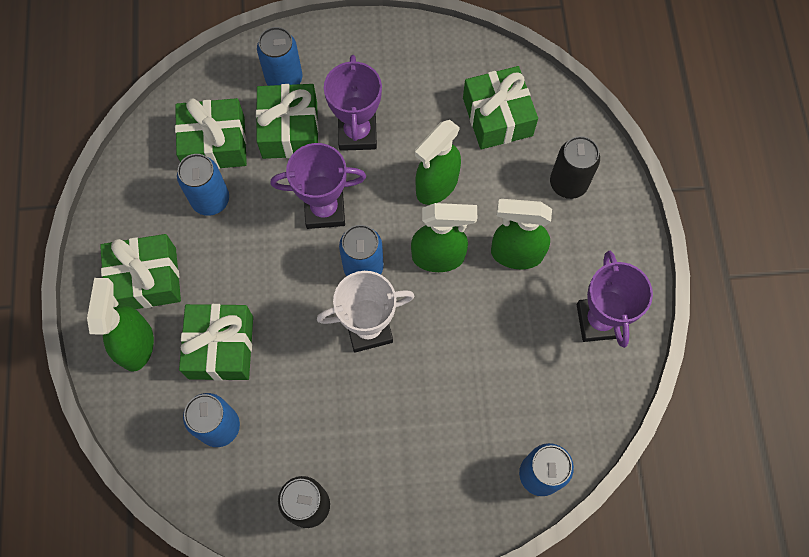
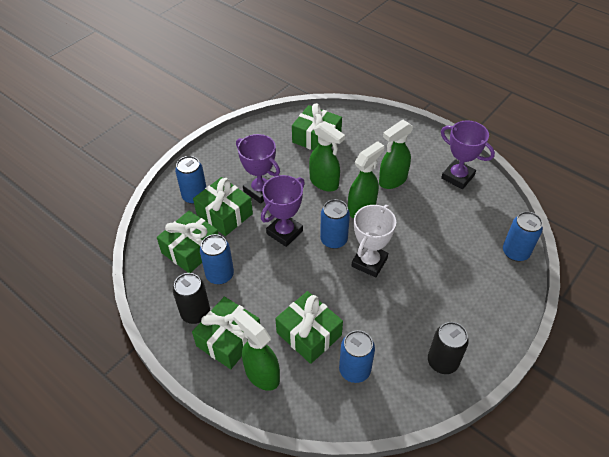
camera: 45 degrees left, 20 degrees down
(436, 186) = (324, 182): green spray bottle -> green spray bottle turned 45 degrees counterclockwise
(568, 183) = (378, 139): black can -> black can (195, 313)

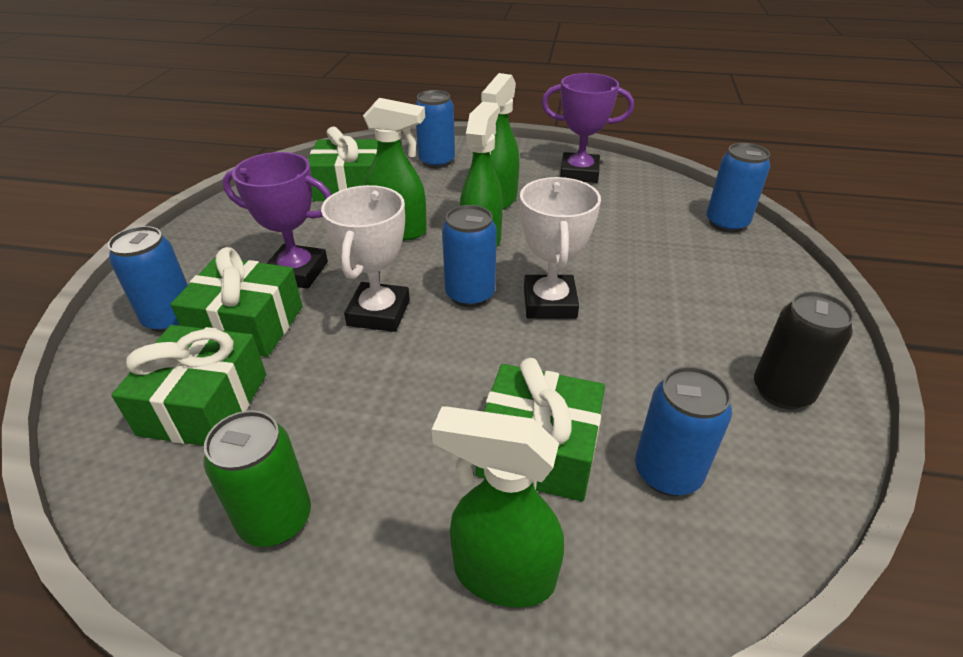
camera: 30 degrees left, 10 degrees down
(195, 313) = (276, 519): black can -> green can
(220, 275) = (292, 424): blue can -> blue can (437, 161)
(229, 339) = (384, 537): green gift -> none
(284, 232) = (379, 313): purple trophy -> white trophy

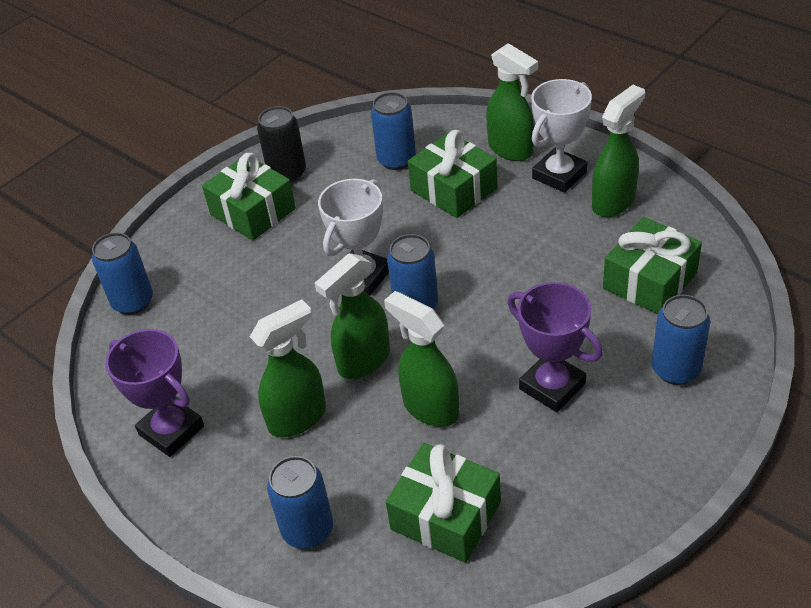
camera: 145 degrees left, 5 degrees up
(247, 325) = (609, 339): green gift -> green gift (253, 211)
(276, 519) = (614, 202): green can -> green spray bottle
(379, 313) = (498, 314): white trophy -> white trophy (559, 175)

